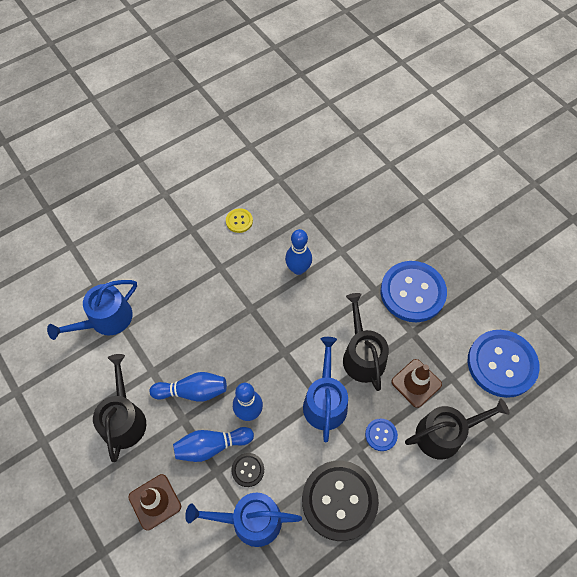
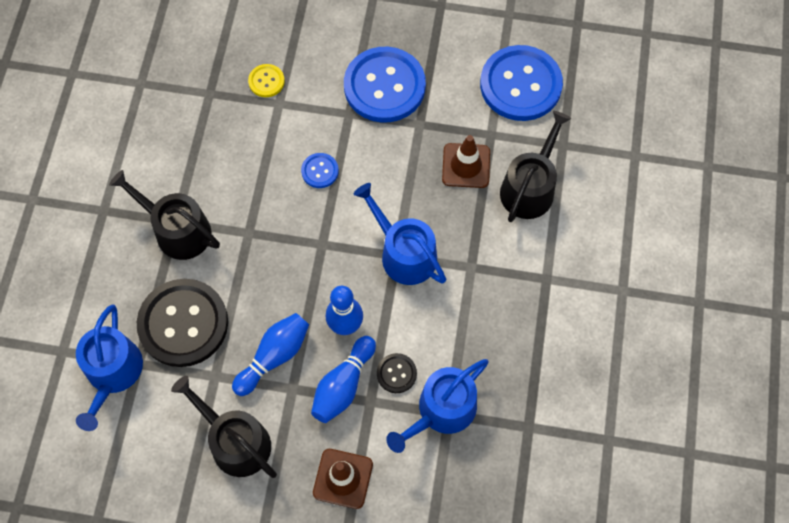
camera: 45 degrees left, 5 degrees up
(239, 221) = (145, 160): yellow button -> yellow button (266, 81)
(298, 269) = (255, 156): blue bowling pin -> none
(339, 500) = (498, 323): black button -> black button (183, 324)
(362, 355) = (396, 183): black watering can -> black watering can (177, 230)
(381, 435) = (479, 237): blue button -> blue button (320, 171)

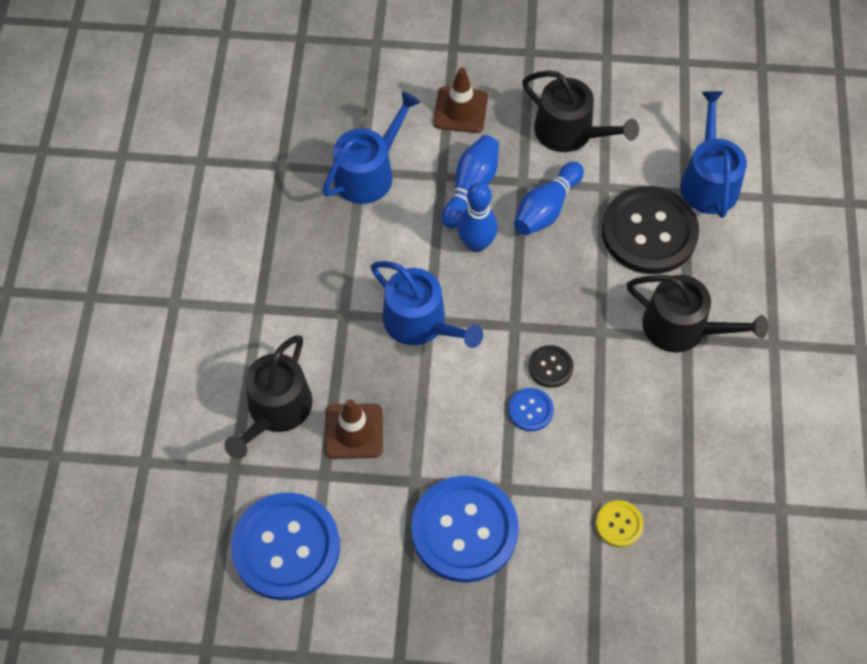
camera: 175 degrees right, 5 degrees down
(396, 373) = (417, 202): black button -> black button (550, 367)

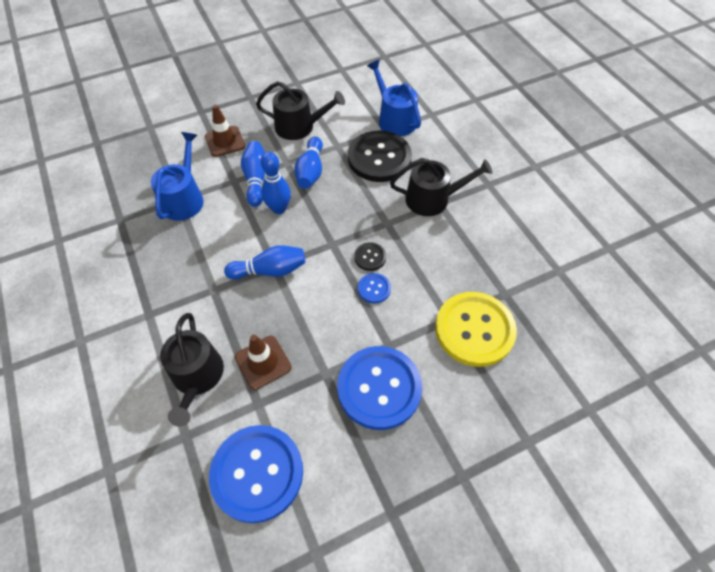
camera: 30 degrees left, 5 degrees down
(421, 323) = (270, 270): blue watering can -> blue bowling pin
(619, 524) = (474, 330): yellow button -> yellow button, size x2.26

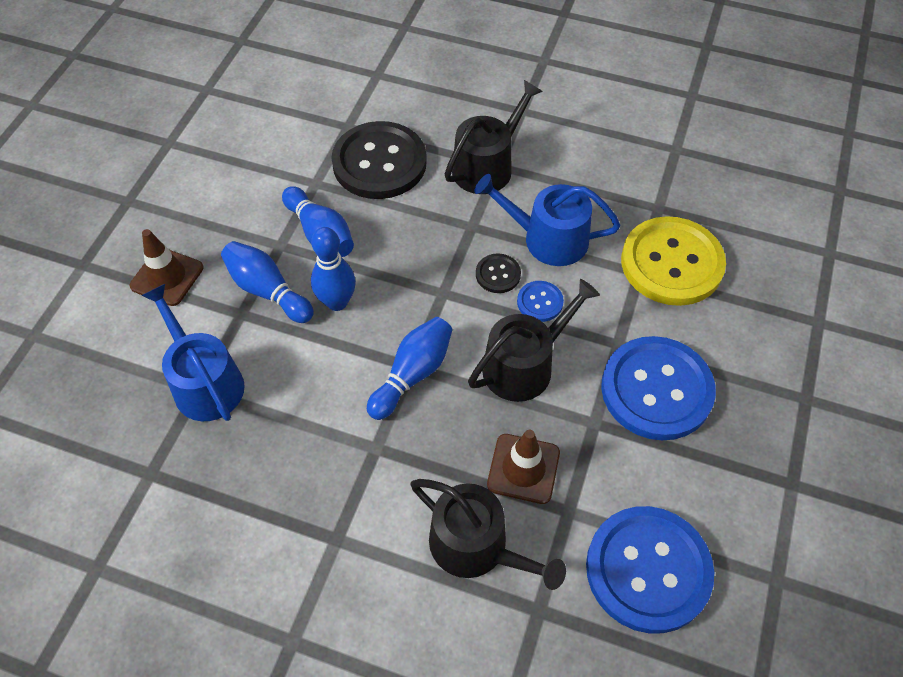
camera: 45 degrees left, 0 degrees up
(299, 127) = (241, 192): black watering can -> black watering can (525, 365)
(394, 119) = (343, 107): blue watering can -> blue watering can (547, 238)

